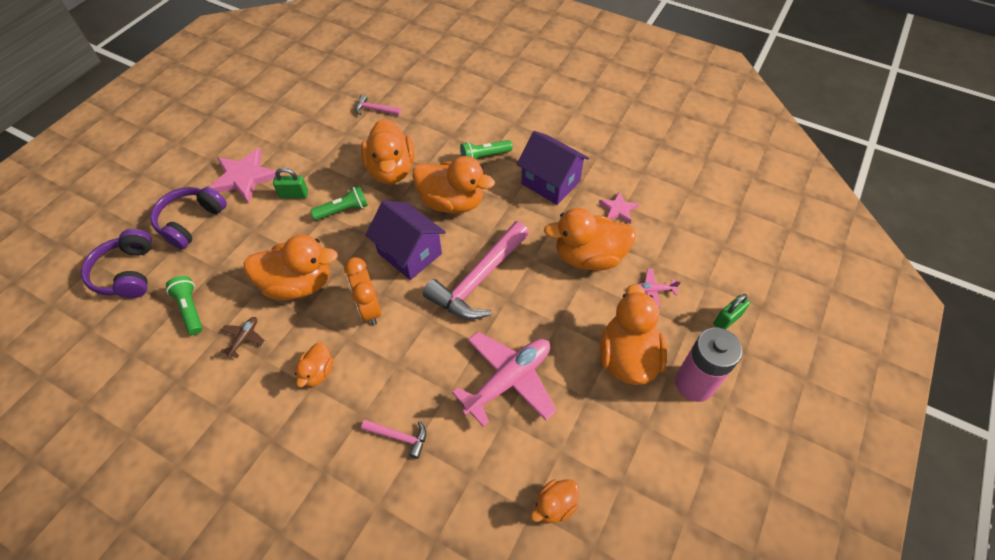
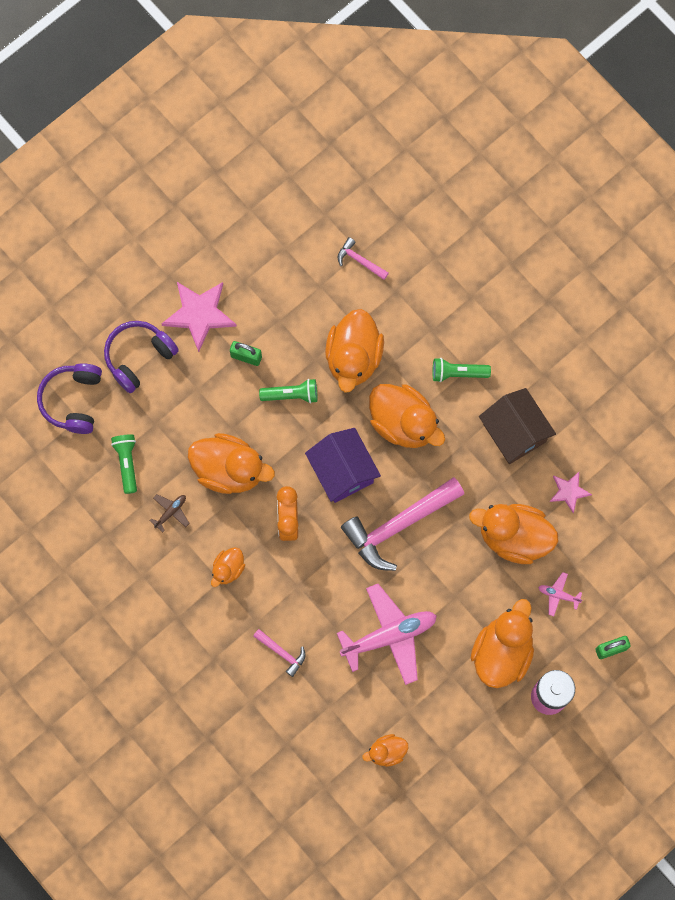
camera: 20 degrees right, 20 degrees up
(550, 182) = (514, 433): purple house -> brown house

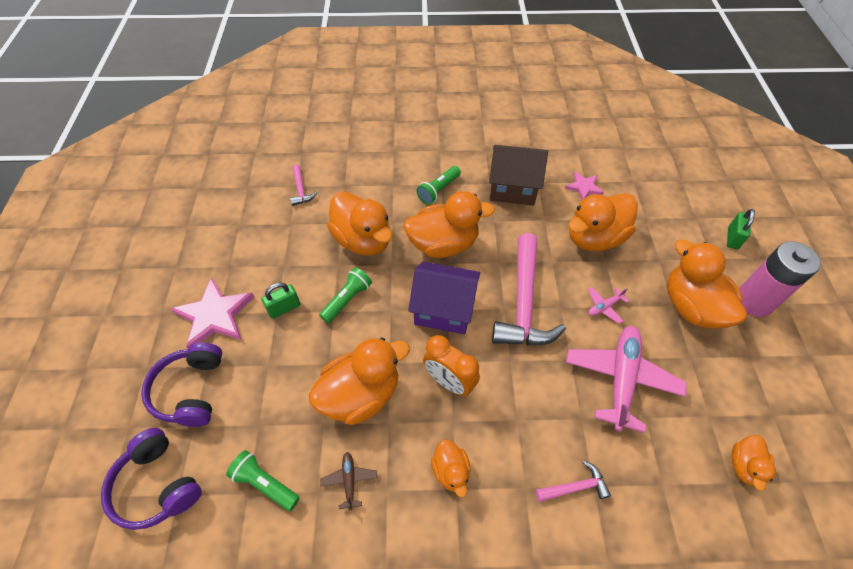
camera: 50 degrees left, 20 degrees down
(360, 260) = (301, 190): pink hammer -> pink hammer turned 90 degrees counterclockwise
(558, 595) = (664, 241): pink plane -> pink plane (604, 307)

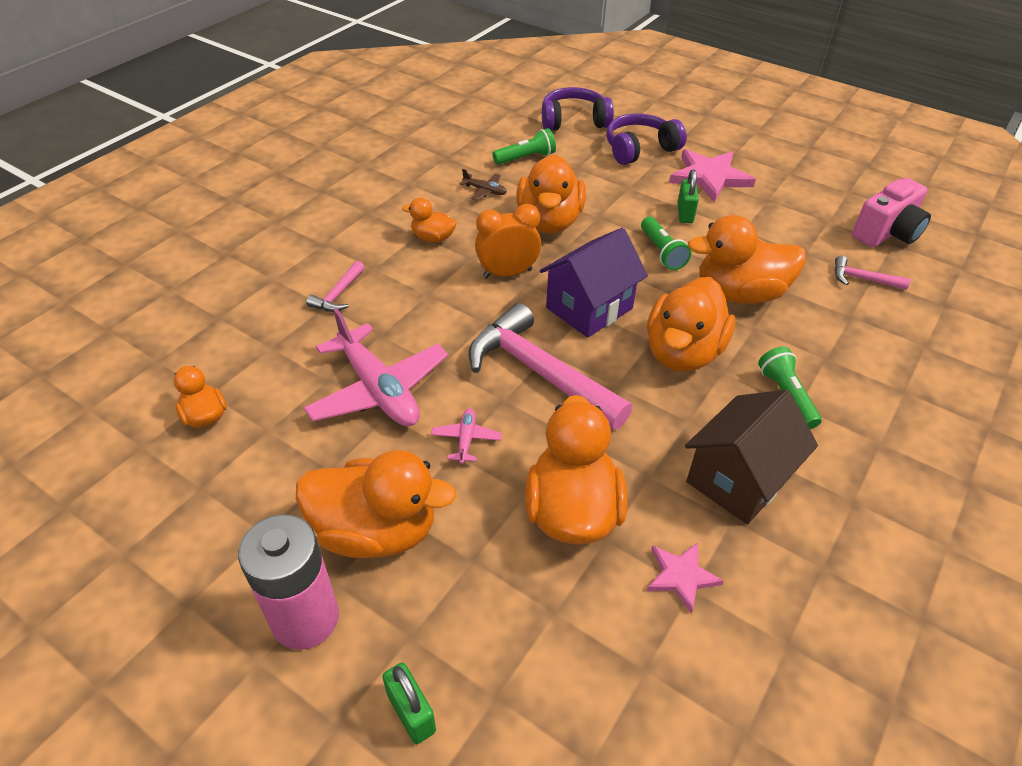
camera: 125 degrees right, 10 degrees down
(190, 390) = (639, 149): purple headphones -> purple headphones turned 60 degrees counterclockwise
(235, 192) = (887, 233): none -> pink camera

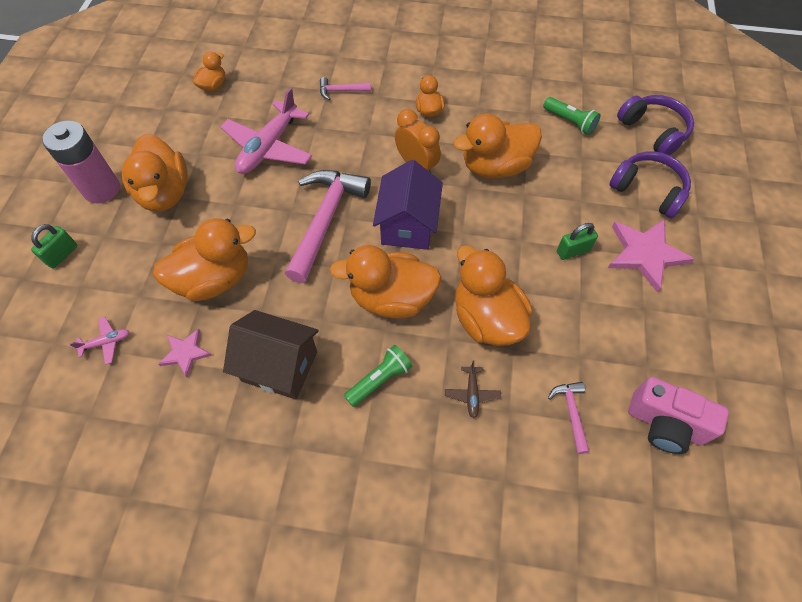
camera: 65 degrees right, 15 degrees up
(466, 439) = (248, 205): pink plane -> pink plane (106, 342)
(485, 191) = (506, 115): brown plane -> brown plane (472, 394)
(589, 308) = (408, 225): purple house -> purple house turned 75 degrees clockwise
(662, 252) = (506, 250): green flashlight -> none

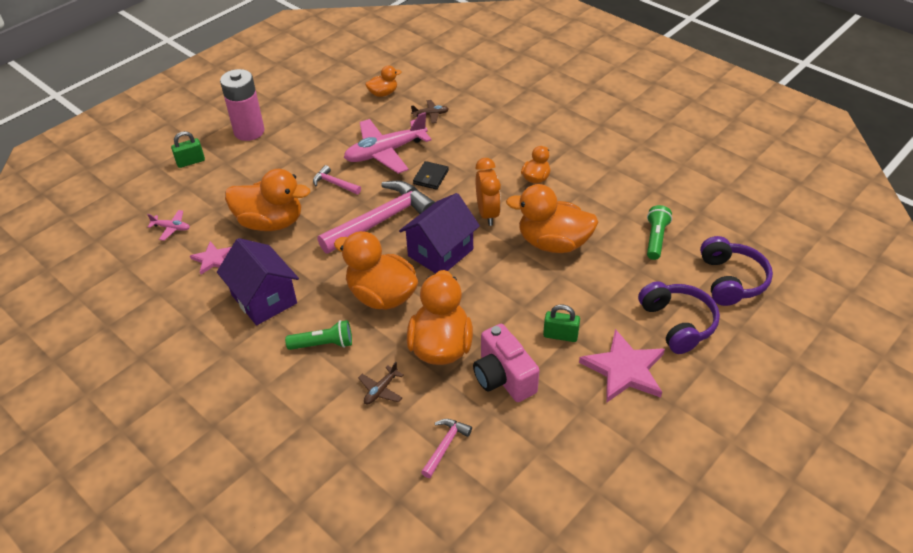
camera: 35 degrees right, 15 degrees down
(164, 193) = (287, 152): orange duck -> none
(279, 88) = (430, 114): none -> brown plane
(279, 366) = (264, 299): brown house -> purple house
(334, 153) = (430, 177): none -> black wallet
(341, 91) = (477, 135): pink hammer -> pink hammer (334, 184)
(570, 122) = (655, 238): green flashlight -> green flashlight turned 150 degrees counterclockwise
(665, 424) = (515, 498): pink camera -> pink camera (503, 377)

